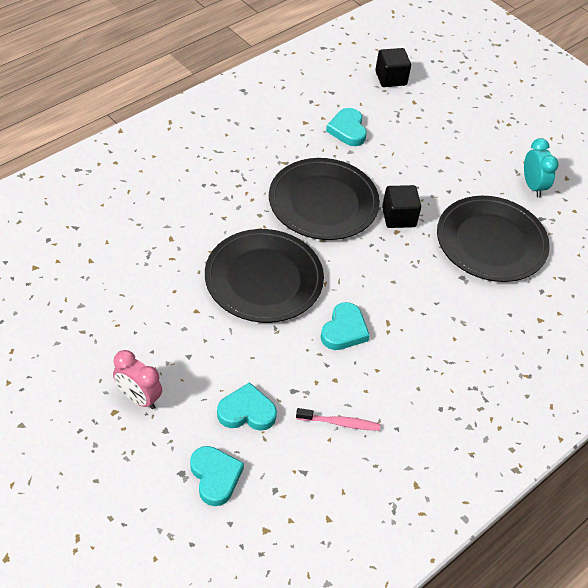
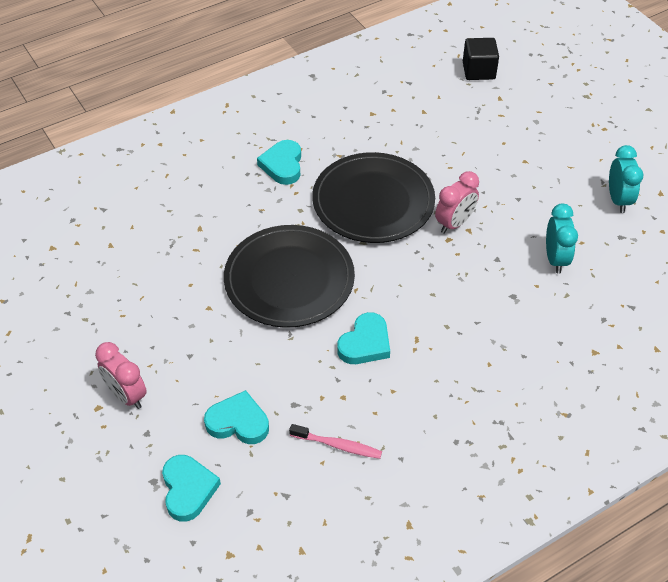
camera: 15 degrees right, 0 degrees up
(347, 130) = (417, 124): turquoise heart -> turquoise heart (282, 165)
(398, 217) = (454, 223): black cube -> pink clock
(491, 242) = (555, 259): black plate -> turquoise clock

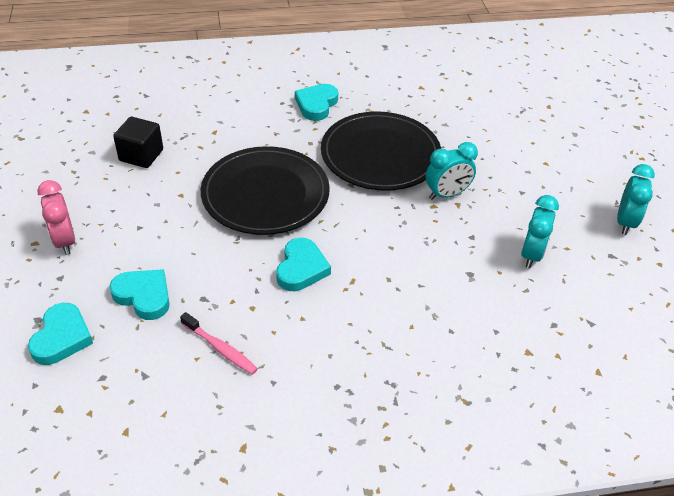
camera: 20 degrees right, 5 degrees down
(365, 343) = (301, 268): turquoise heart -> turquoise heart turned 45 degrees counterclockwise
(454, 223) = (447, 194): pink clock -> turquoise clock
(478, 71) = (540, 80): black cube -> black cube (141, 155)

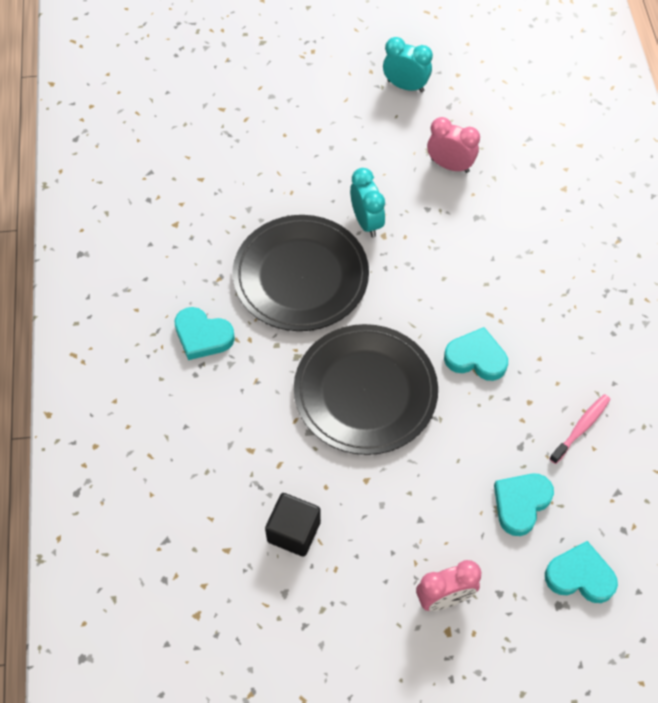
camera: 85 degrees left, 15 degrees up
(531, 254) = (450, 165): turquoise clock -> pink clock

